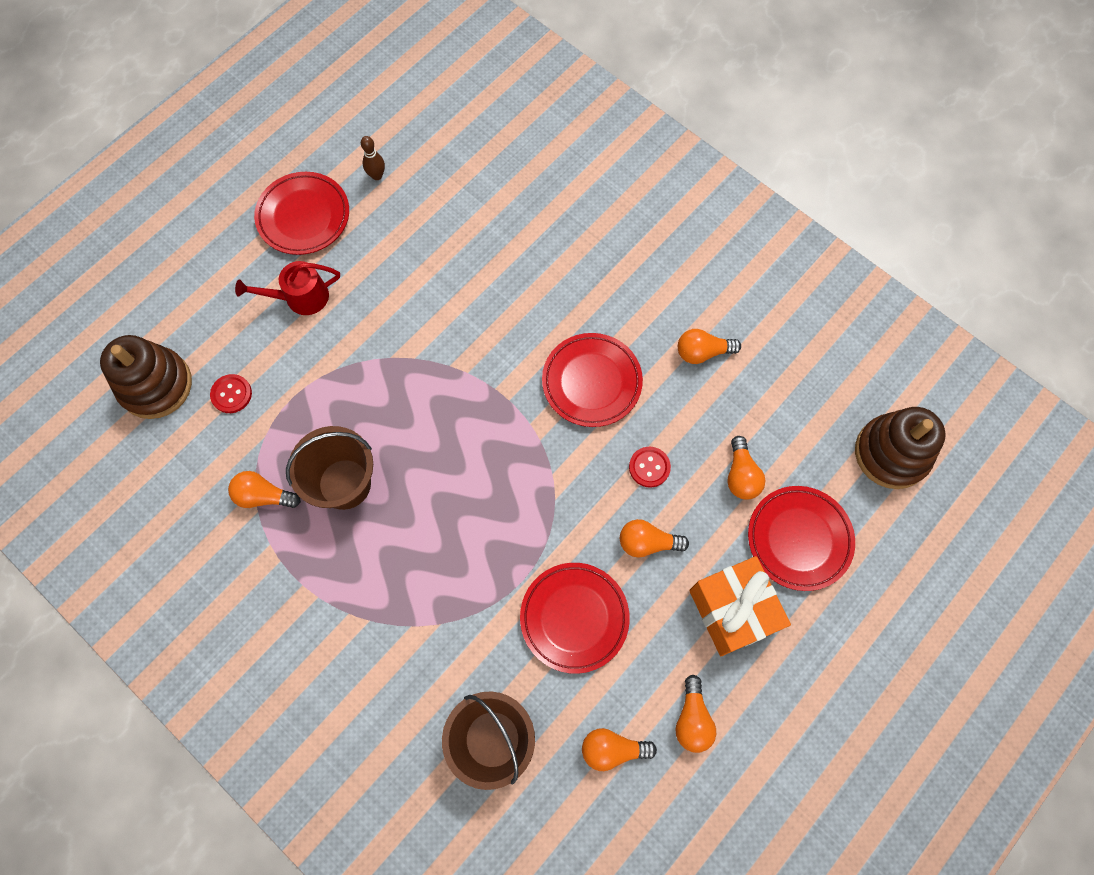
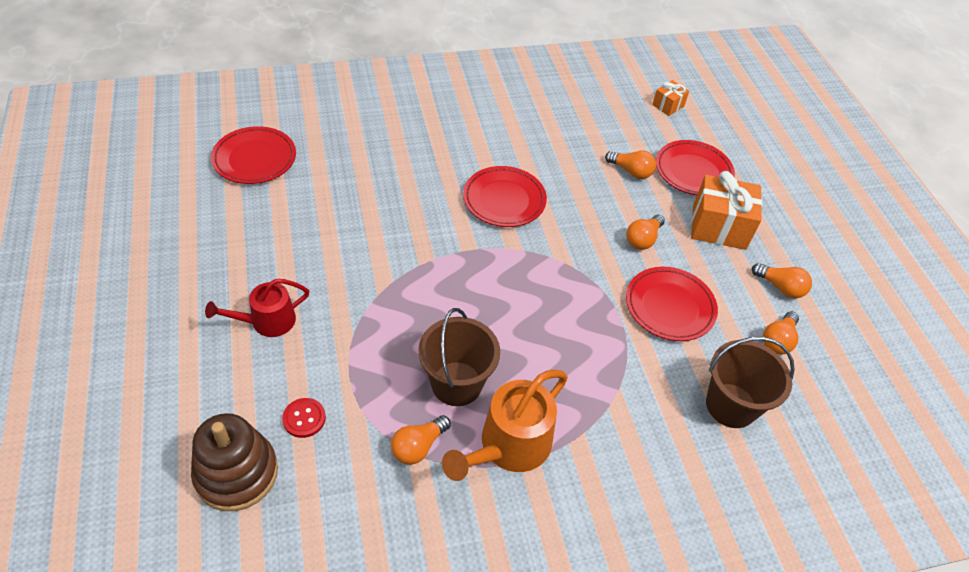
camera: 60 degrees left, 20 degrees down
(301, 297) = (267, 321): red watering can -> red watering can turned 45 degrees clockwise
(303, 216) = (198, 279): red plate -> red plate (255, 159)
(312, 566) = (509, 446): none -> orange watering can
(377, 175) = (217, 217): brown bowling pin -> none
(649, 467) = (590, 208): red button -> none
(702, 352) = (532, 140): orange light bulb -> none
(891, 453) = (668, 105): brown stacking toy -> orange gift

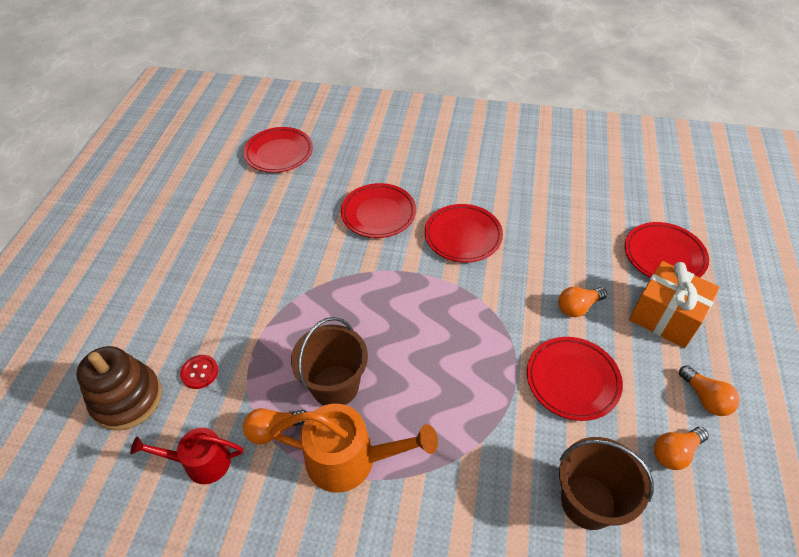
camera: 30 degrees right, 0 degrees up
(267, 321) = (217, 284): red watering can -> red watering can (201, 462)
(406, 199) = (378, 214): none -> red plate
(509, 446) = (350, 459): orange watering can -> orange watering can turned 150 degrees counterclockwise
(631, 171) = (598, 240): orange light bulb -> none
(668, 105) = (668, 187): orange gift -> none

